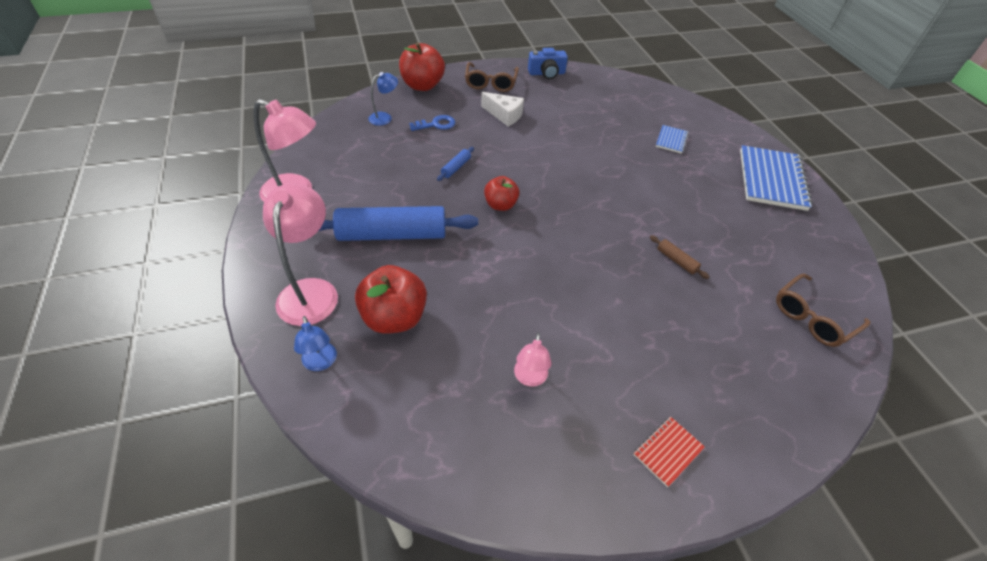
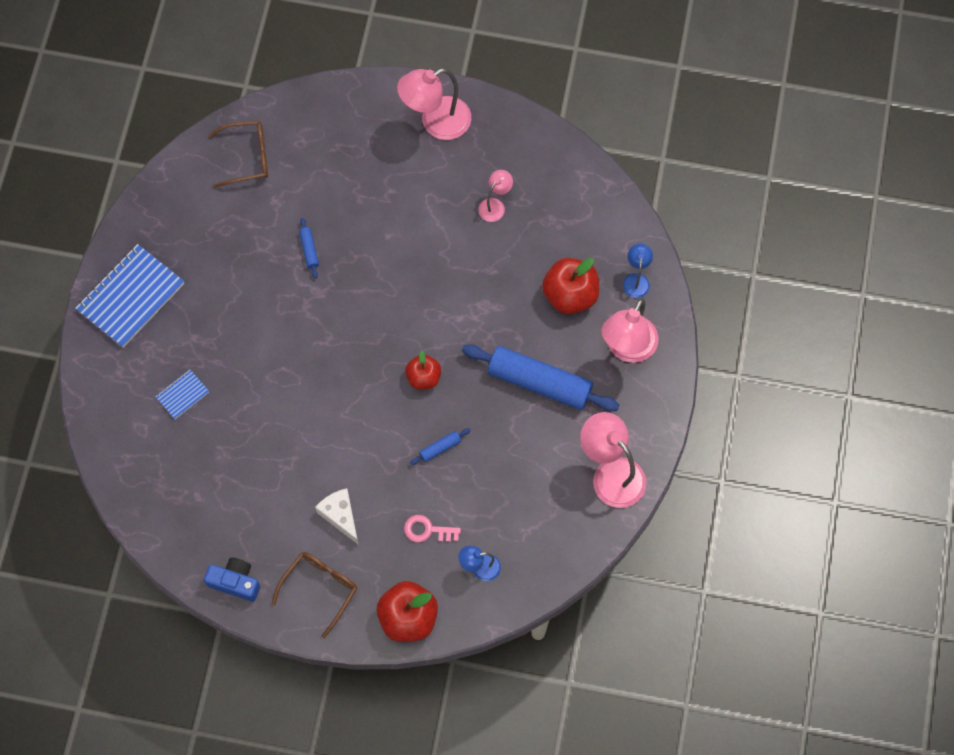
camera: 150 degrees left, 20 degrees up
(436, 124) = (427, 530): blue key -> pink key
(667, 451) = (436, 122): red notebook -> pink lamp
(676, 260) = (309, 250): brown rolling pin -> blue rolling pin

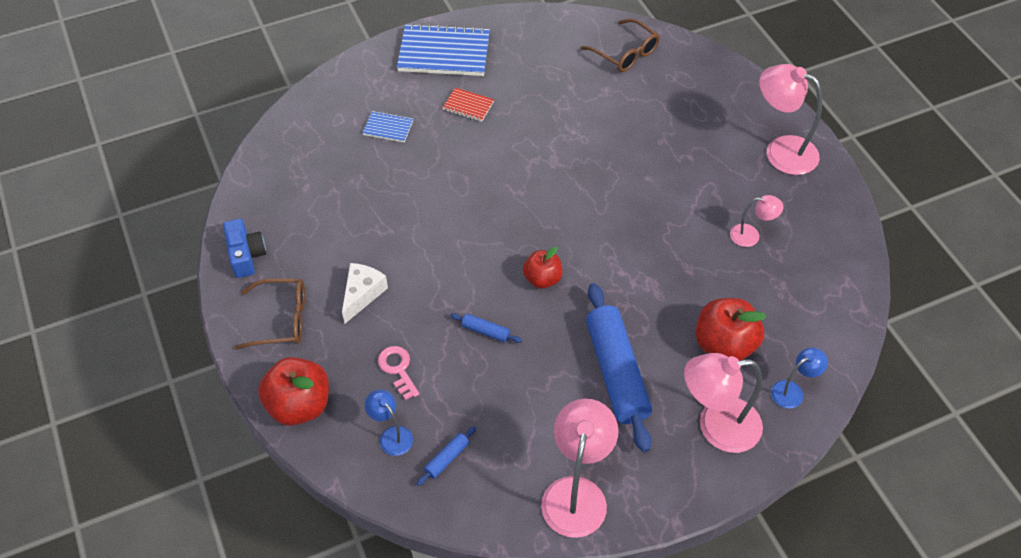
camera: 55 degrees right, 15 degrees down
(208, 317) = (468, 106): none -> red notebook
(309, 250) = (585, 134): blue rolling pin -> blue rolling pin (447, 459)

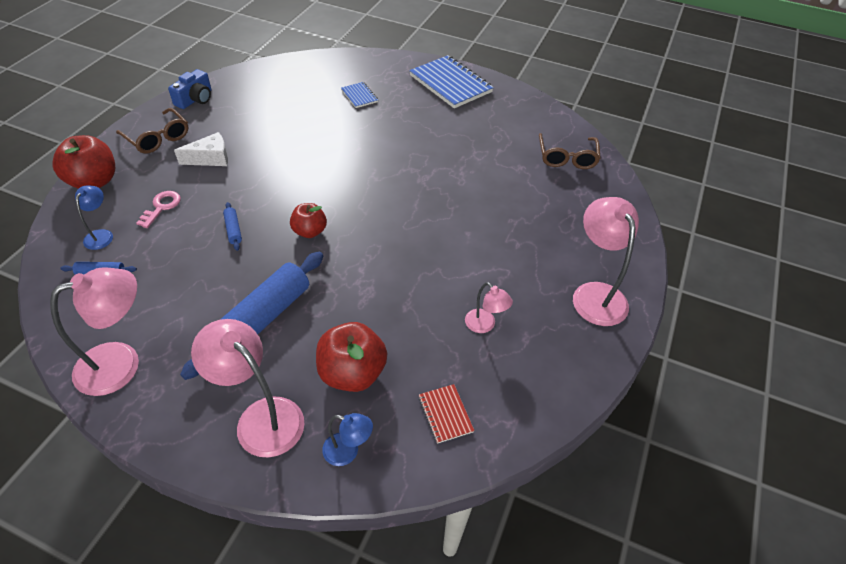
camera: 45 degrees right, 5 degrees down
(468, 106) = (420, 116): red notebook -> red notebook (445, 414)

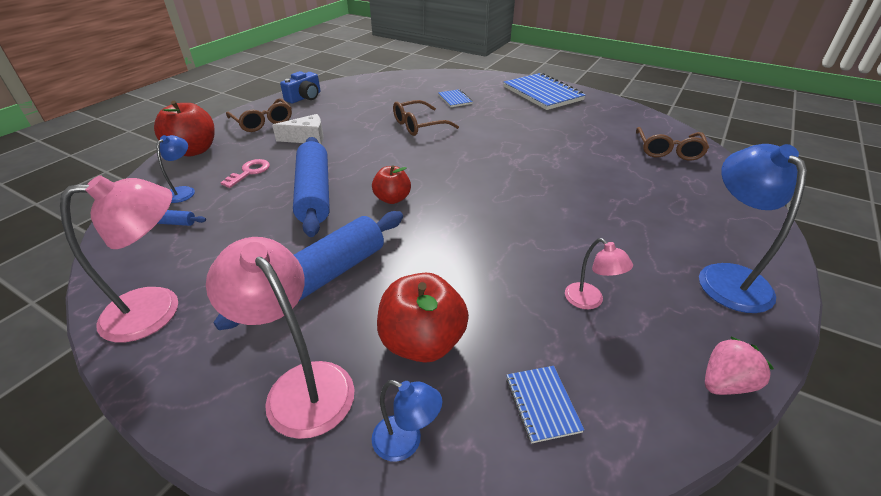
camera: 10 degrees right, 10 degrees down
(233, 230) = (314, 193): blue rolling pin -> blue rolling pin, size x2.44
(325, 135) = (419, 125): none -> brown glasses
(445, 414) = (542, 404): red notebook -> blue notebook
(578, 385) = (725, 383): none -> pink strawberry
(595, 294) = (727, 277): pink lamp -> blue lamp

